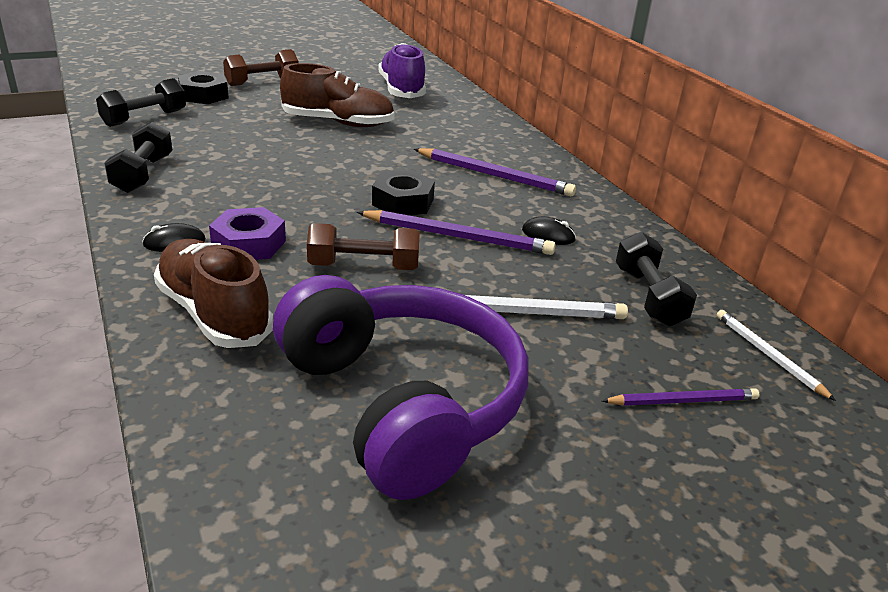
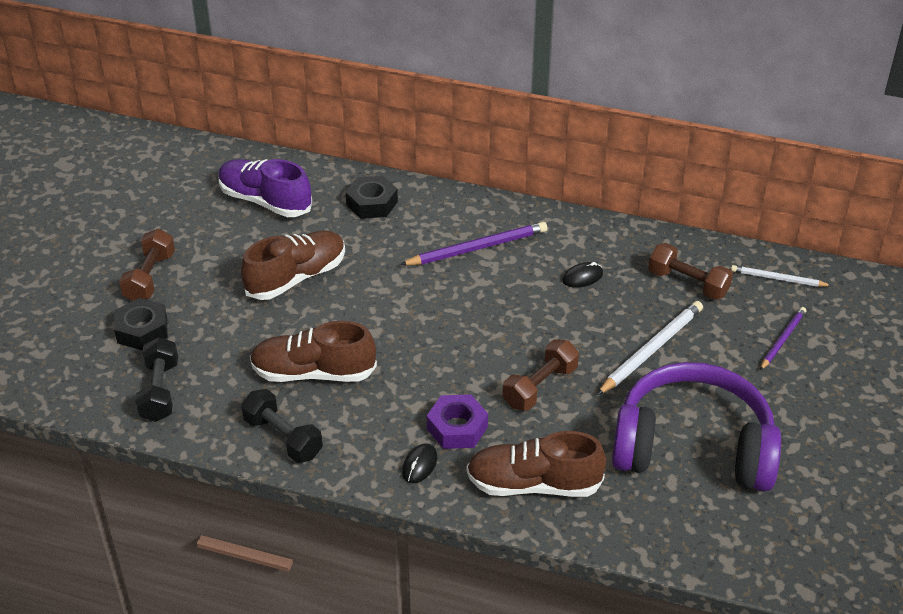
camera: 45 degrees left, 10 degrees up
(237, 161) = (313, 373): none -> brown shoe
(403, 202) = (471, 318): black nut -> black nut (372, 203)
(458, 237) = (544, 320): purple pencil -> none
(648, 297) = (688, 283): black dumbbell -> brown dumbbell

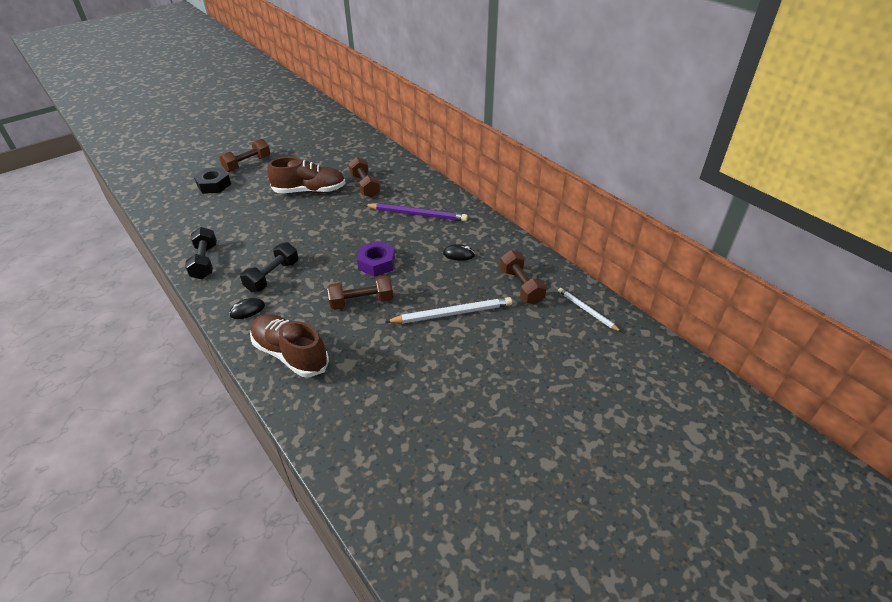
camera: 35 degrees right, 0 degrees up
(159, 391) = (184, 214): black dumbbell -> black dumbbell (272, 276)
(265, 201) = (340, 152): purple shoe -> none
(313, 373) = (259, 238): brown shoe -> none
(363, 238) = (365, 186): none -> brown dumbbell
(372, 203) = (390, 172): black nut -> none
(457, 428) = (290, 301): purple nut -> purple nut (376, 263)
(693, 447) = (409, 385): purple headphones -> none
(782, 339) = (548, 349): purple pencil -> none

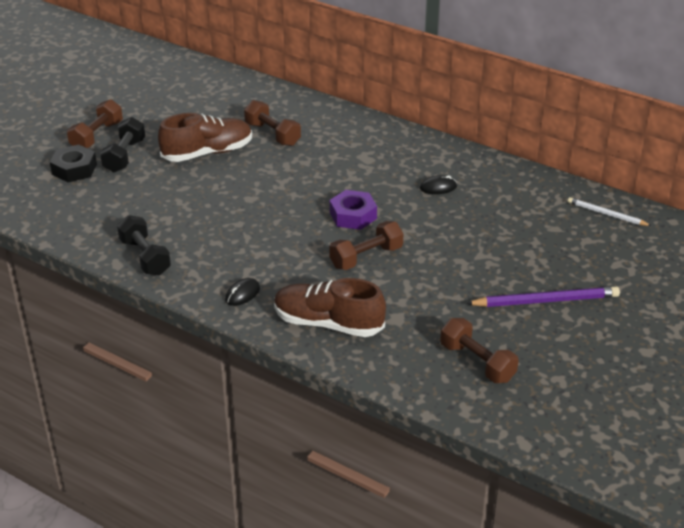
camera: 20 degrees left, 5 degrees down
(272, 276) = (242, 254): black dumbbell -> black dumbbell (124, 156)
(417, 214) = (361, 154): purple pencil -> purple pencil (546, 300)
(452, 313) = (472, 247): white pencil -> none
(521, 286) = (526, 205): brown dumbbell -> brown dumbbell (477, 362)

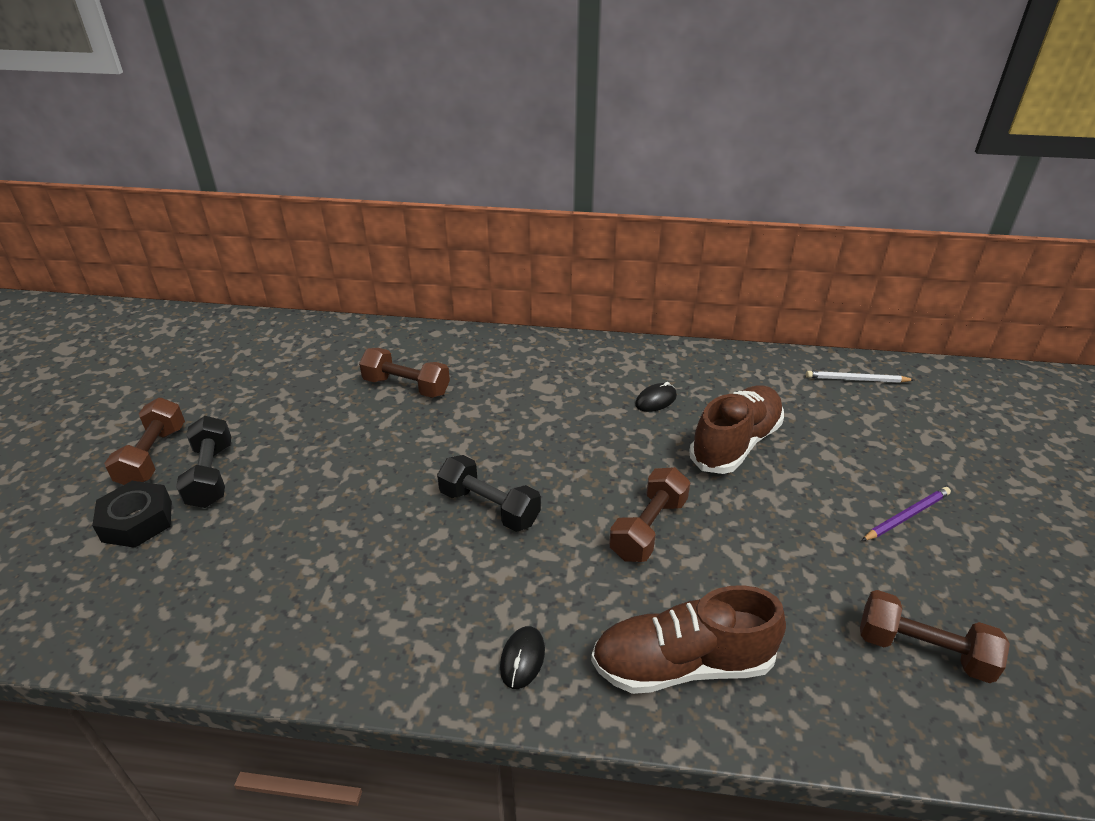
camera: 25 degrees left, 0 degrees up
(145, 257) = (328, 645): black dumbbell -> black dumbbell (489, 507)
(207, 153) = (333, 436): brown shoe -> brown shoe (735, 443)
(353, 215) = (585, 470): purple nut -> none
(546, 300) = (906, 516): purple pencil -> purple pencil, size x0.62

